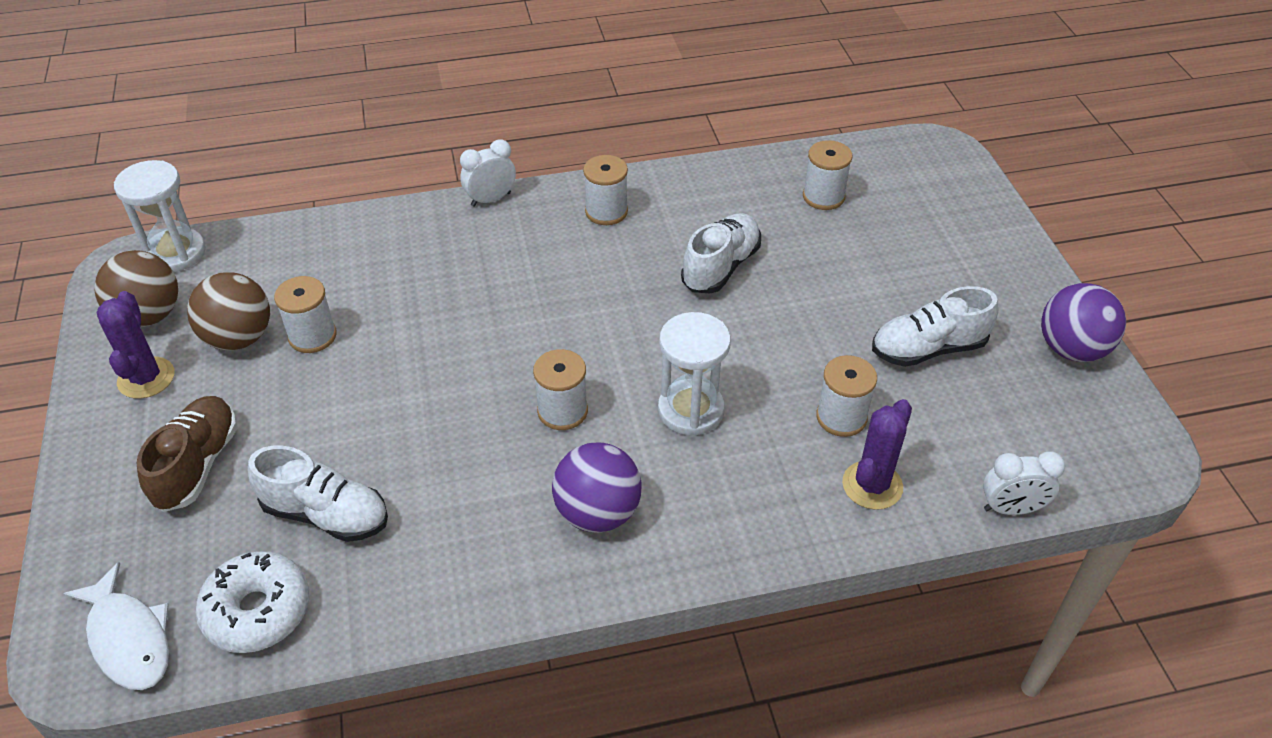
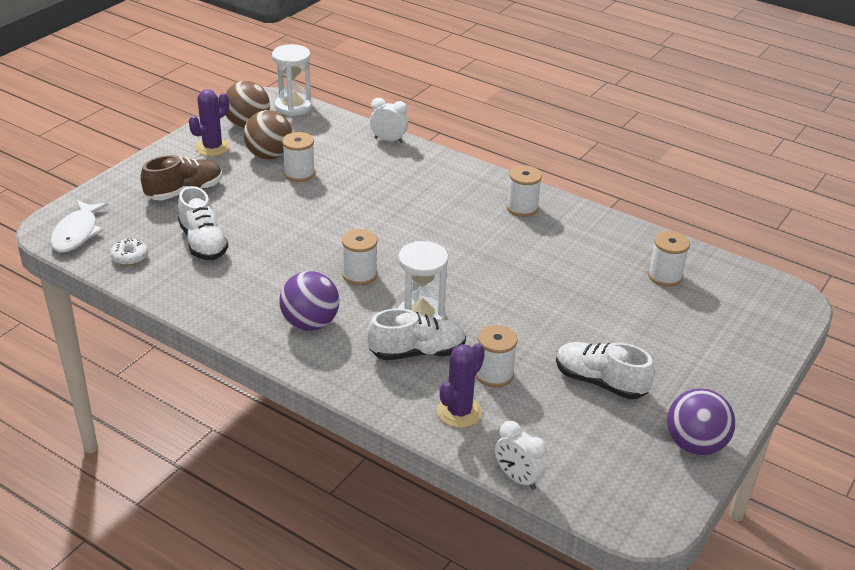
camera: 45 degrees right, 10 degrees down
(257, 611) = (130, 257): white donut -> white donut, size x0.57
(491, 199) = (470, 167): white clock -> white clock (388, 140)
(721, 267) = (543, 270): white shoe -> white shoe (417, 352)
(872, 485) = (459, 412): purple cactus -> purple cactus turned 45 degrees counterclockwise

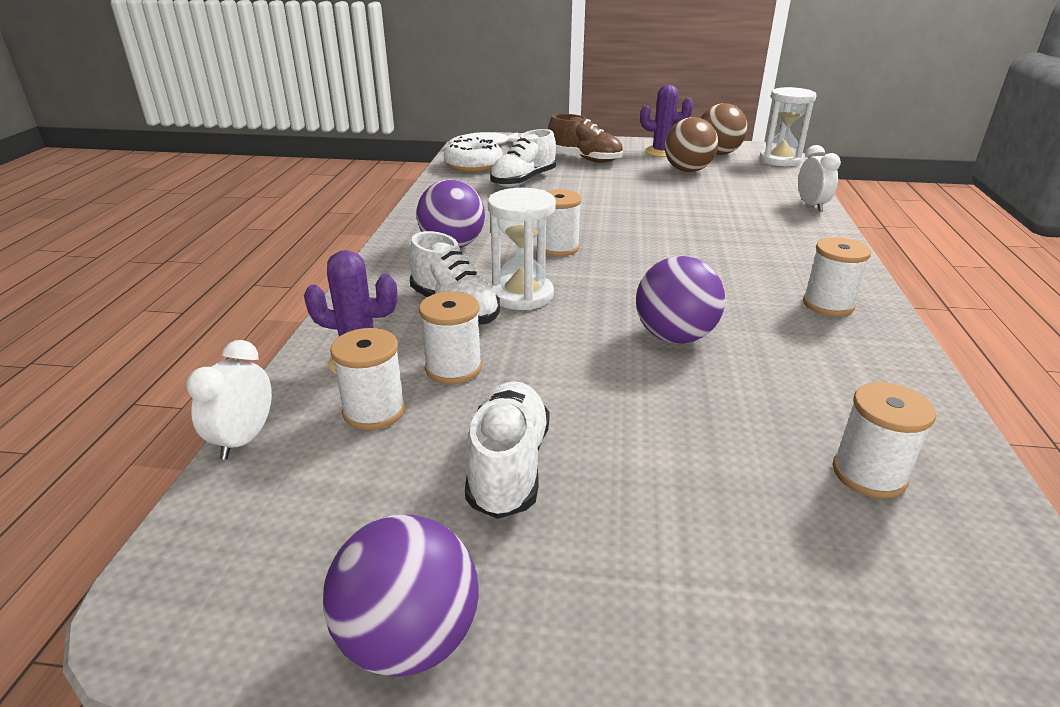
camera: 65 degrees right, 5 degrees down
(130, 257) = (473, 165): white donut -> white donut, size x1.76
(299, 174) = (681, 186): white spool -> white spool (374, 411)
(517, 277) = (674, 337): none -> purple ball

